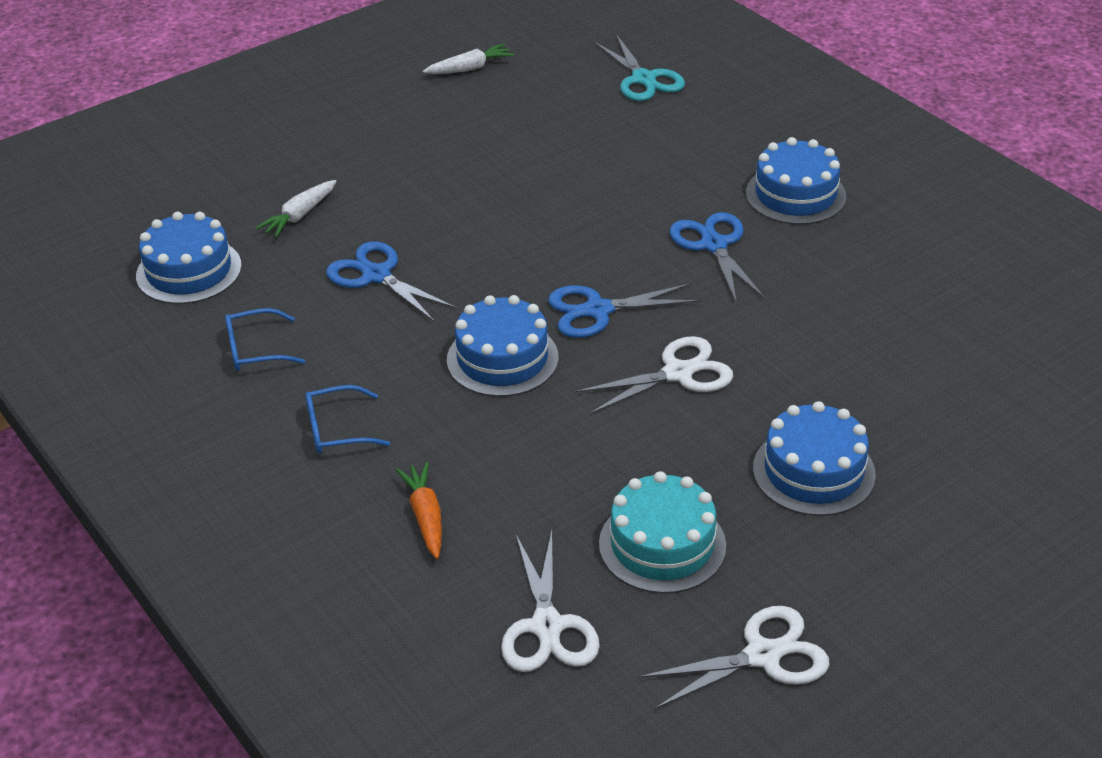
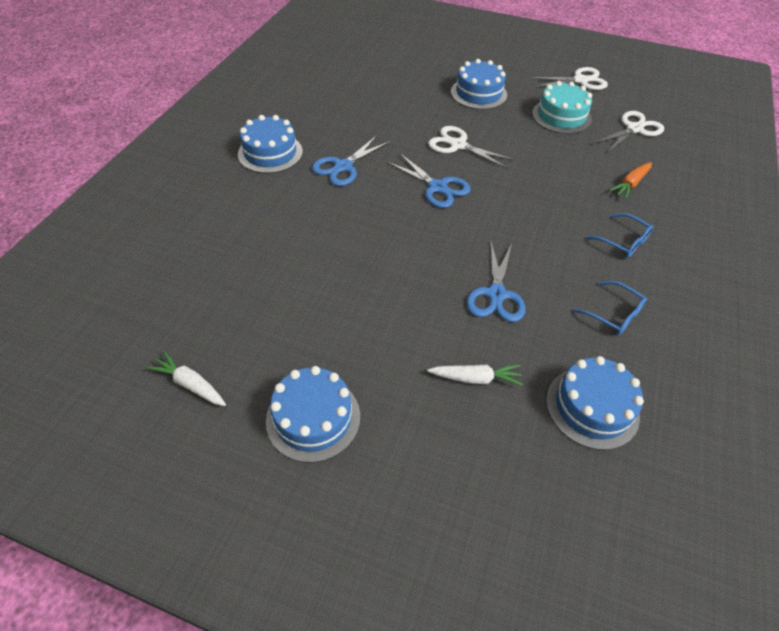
camera: 125 degrees left, 10 degrees up
(502, 359) = (509, 205): blue cake -> blue cake (313, 418)
(643, 79) = (159, 264): turquoise scissors -> none
(762, 655) = (580, 80): white scissors -> white scissors turned 135 degrees clockwise

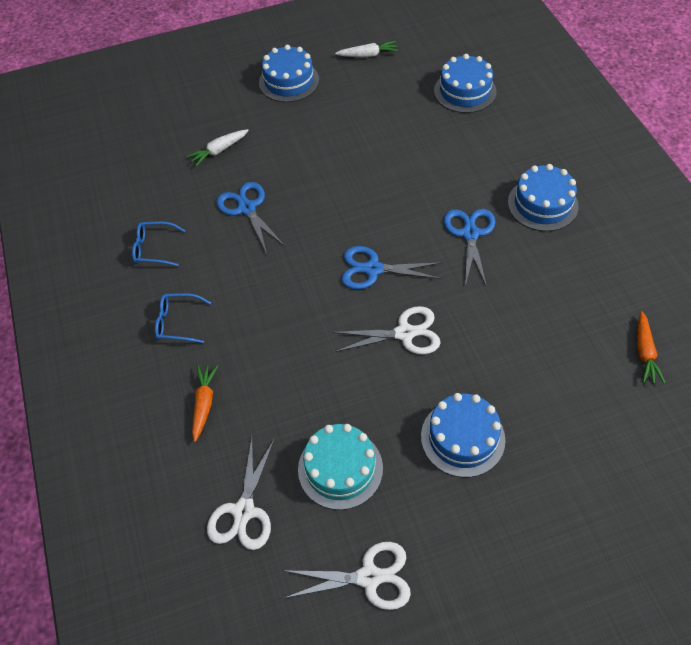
camera: 145 degrees right, 5 degrees up
(337, 70) = (644, 352): none -> orange carrot
(580, 80) = (369, 577): white scissors -> white scissors turned 135 degrees counterclockwise
(592, 407) = (139, 178): blue cake -> blue cake (465, 91)

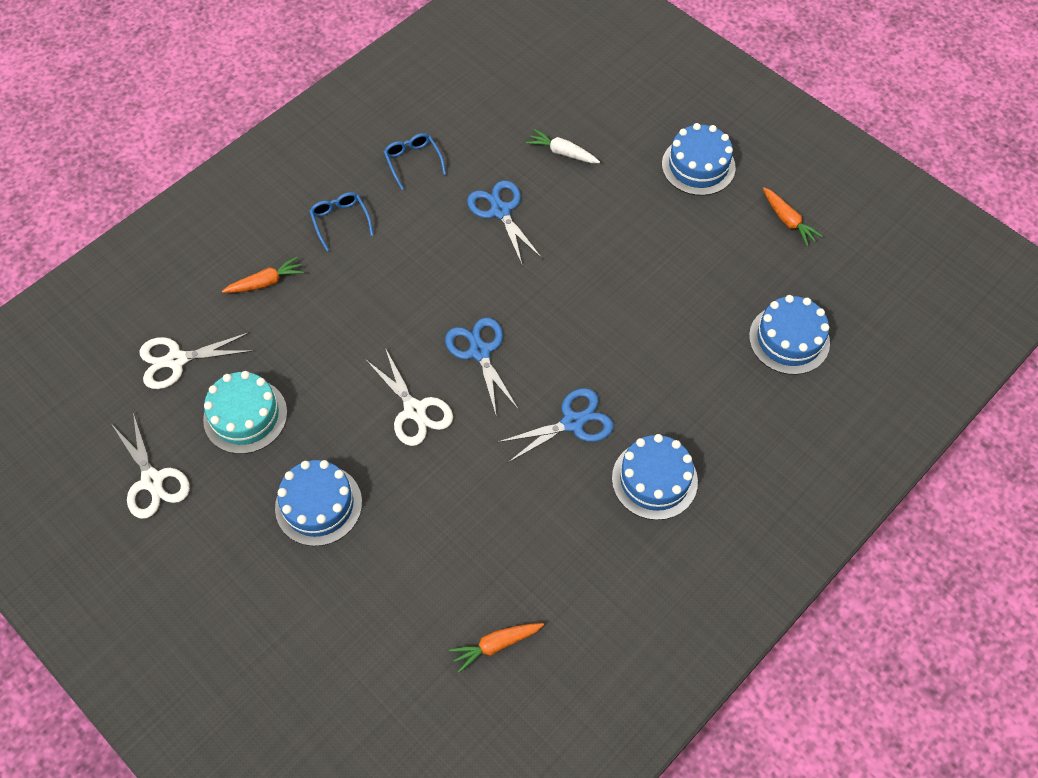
camera: 60 degrees right, 5 degrees up
(247, 208) = (500, 211): blue scissors -> blue scissors turned 60 degrees counterclockwise
(368, 55) = (788, 221): white carrot -> orange carrot

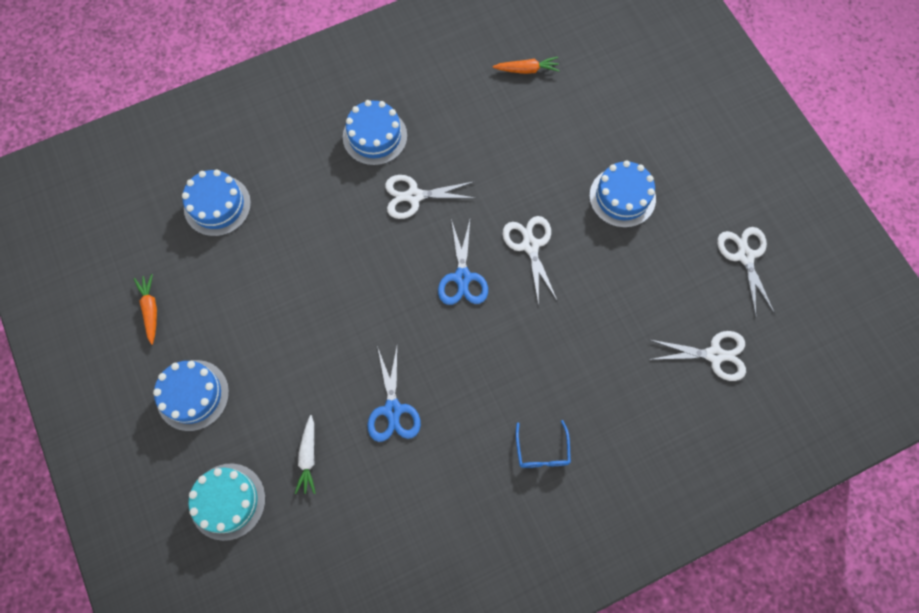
camera: 160 degrees left, 10 degrees up
(245, 416) = (664, 285): turquoise cake -> turquoise cake (227, 501)
(266, 282) = (625, 407): orange carrot -> none
(413, 161) = (453, 498): blue glasses -> none
(562, 152) = (308, 457): white carrot -> white carrot turned 45 degrees clockwise
(573, 422) = (414, 196): blue scissors -> white scissors

